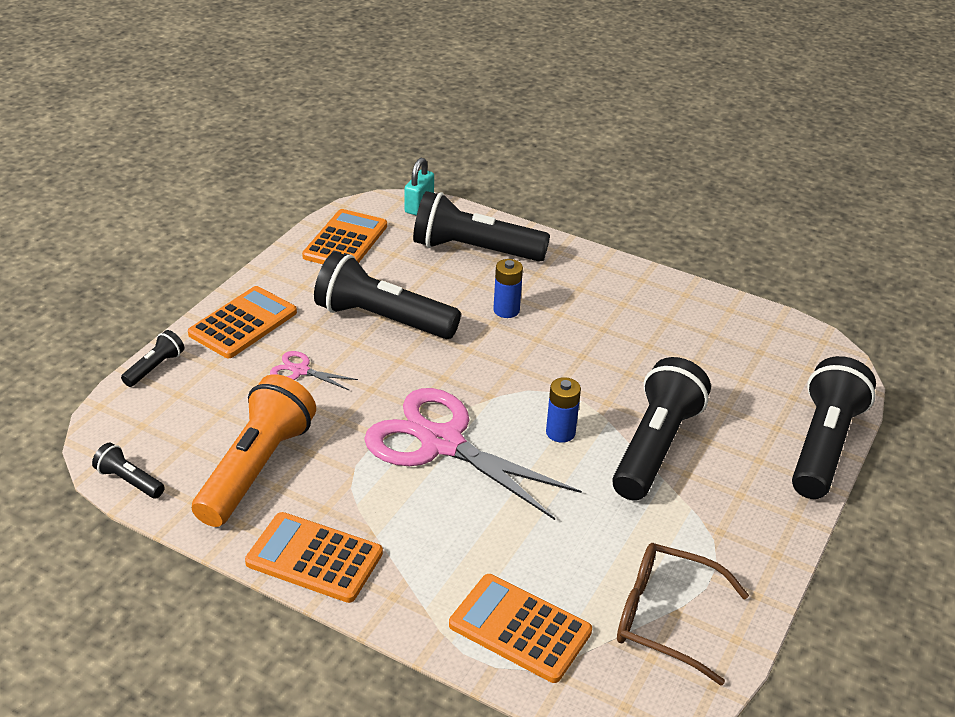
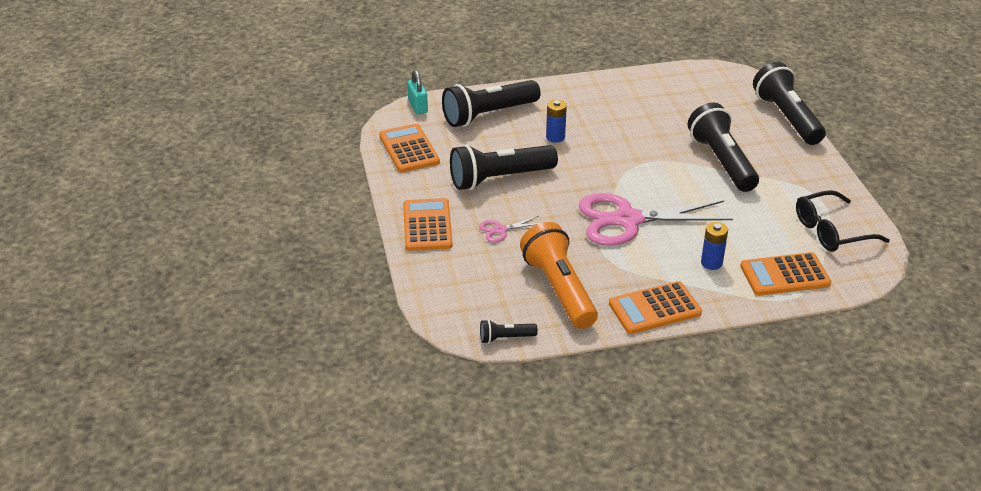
camera: 40 degrees left, 0 degrees up
(155, 367) = (418, 277): black flashlight -> none
(560, 432) = (672, 181): blue battery -> blue battery (711, 263)
(665, 618) = (831, 231): brown glasses -> black glasses

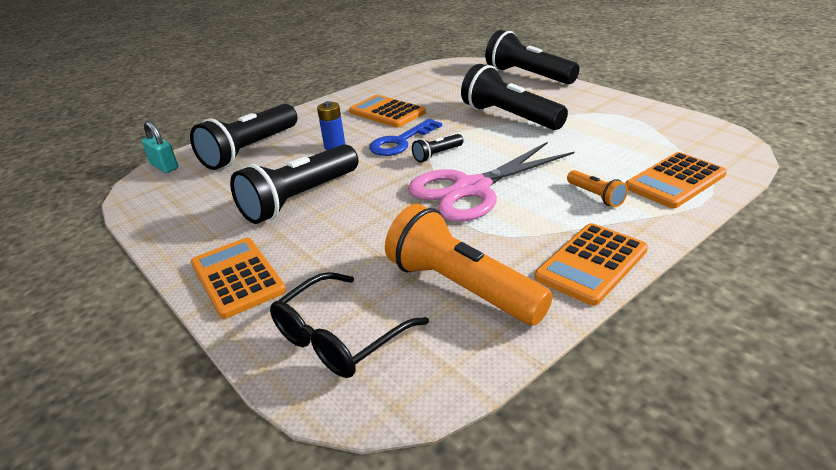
camera: 25 degrees left, 5 degrees down
(409, 149) = (172, 206): orange calculator -> orange calculator (387, 112)
(501, 230) = (337, 248): pink scissors -> none
(505, 338) = (445, 385): black flashlight -> black flashlight (437, 155)
(610, 153) = (400, 142): none -> blue key
(711, 263) = (596, 196): blue battery -> orange flashlight
(831, 231) = (664, 134): black glasses -> black glasses (339, 338)

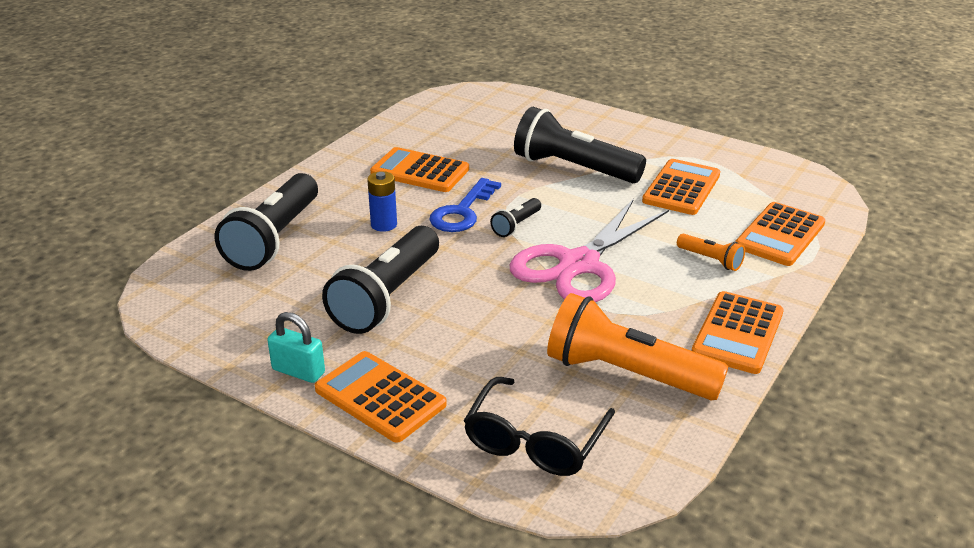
camera: 20 degrees left, 0 degrees up
(164, 166) = (171, 272): turquoise padlock -> turquoise padlock (298, 371)
(528, 76) = (565, 108): black flashlight -> none
(597, 137) = (681, 188): none -> orange calculator

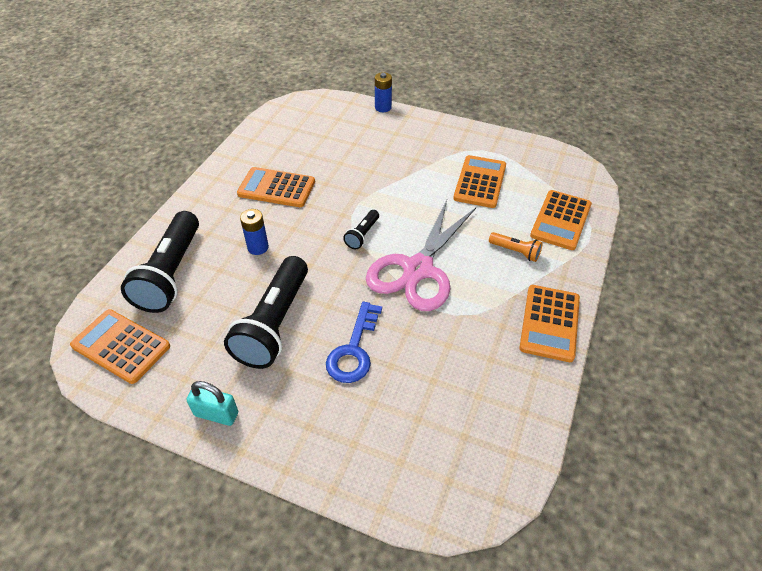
camera: 10 degrees left, 15 degrees up
(380, 397) = (288, 431): orange calculator -> orange calculator (121, 346)
(462, 212) = (318, 226): blue key -> blue key (354, 350)
(535, 441) = (419, 458): black glasses -> none
(573, 105) = (383, 107): none -> blue battery
(573, 168) = (395, 171): black flashlight -> none
(626, 374) = (475, 377): orange flashlight -> none

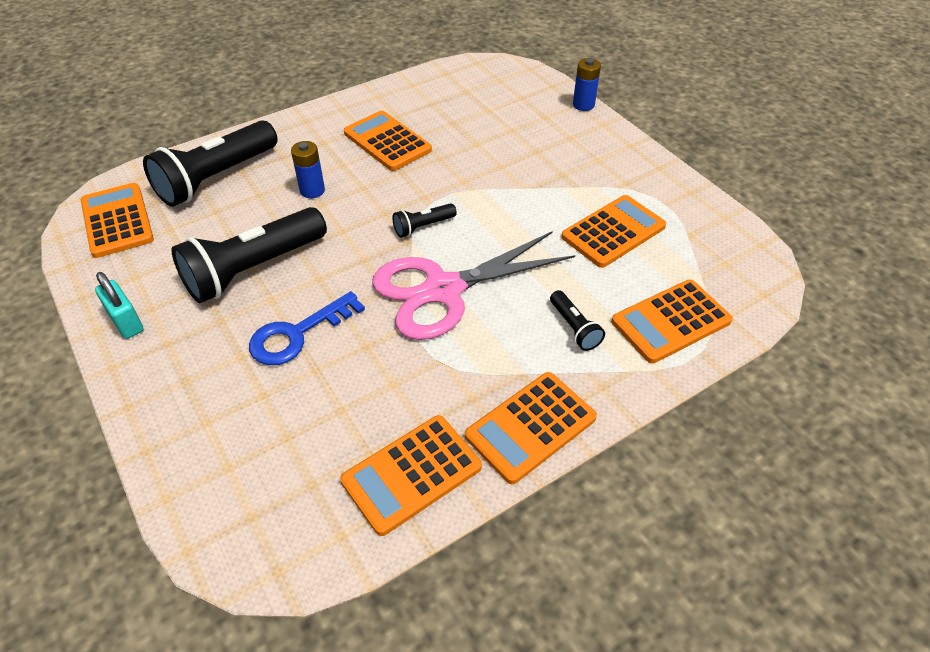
camera: 35 degrees right, 0 degrees up
(514, 391) = (411, 474): none -> orange calculator
(515, 252) = (574, 328): orange flashlight -> black flashlight

